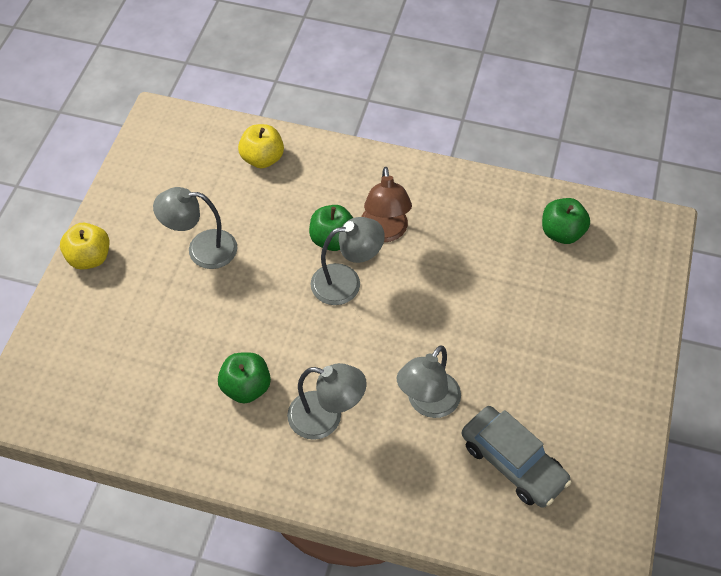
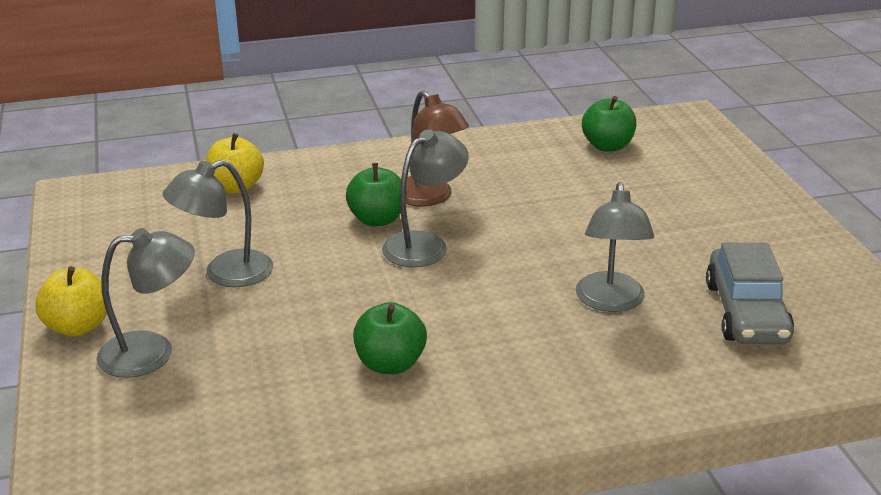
camera: 30 degrees left, 25 degrees down
(326, 418) = (511, 354): grey lamp -> grey lamp (152, 352)
(513, 462) = (746, 312): grey car -> grey car turned 75 degrees clockwise

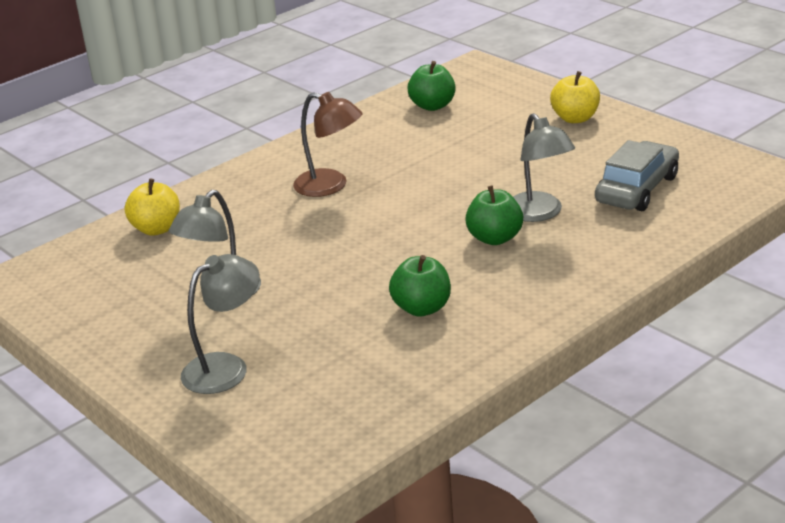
camera: 25 degrees left, 0 degrees up
(78, 326) = (140, 372): yellow apple -> yellow apple (575, 118)
(377, 219) = (305, 215): green apple -> green apple (495, 238)
(425, 244) = (362, 220): grey lamp -> none
(746, 312) = (637, 189): grey car -> grey car turned 120 degrees counterclockwise

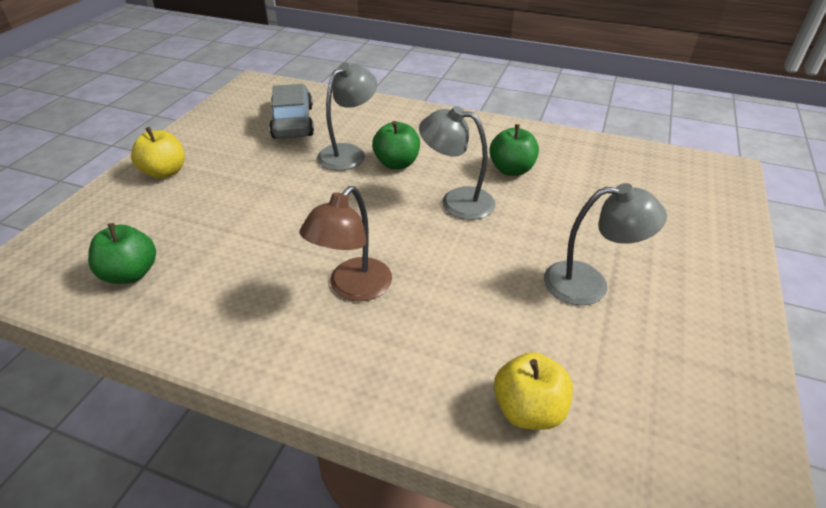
camera: 120 degrees left, 10 degrees up
(226, 367) = (668, 236): grey lamp -> grey lamp (456, 201)
(330, 186) = (353, 288): brown lamp -> brown lamp turned 150 degrees counterclockwise
(637, 189) = (293, 122): grey car -> grey car turned 75 degrees clockwise

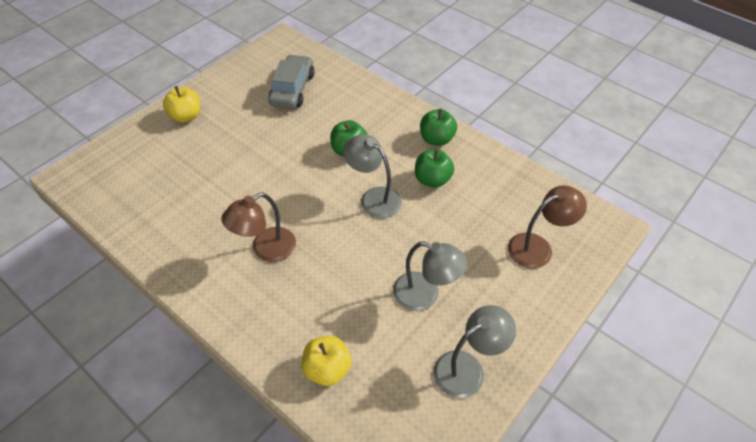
camera: 20 degrees right, 10 degrees up
(131, 274) = (137, 197): green apple -> green apple (436, 139)
(349, 153) = (319, 131): grey lamp -> grey lamp (467, 368)
(672, 204) = (538, 247): none -> brown lamp

